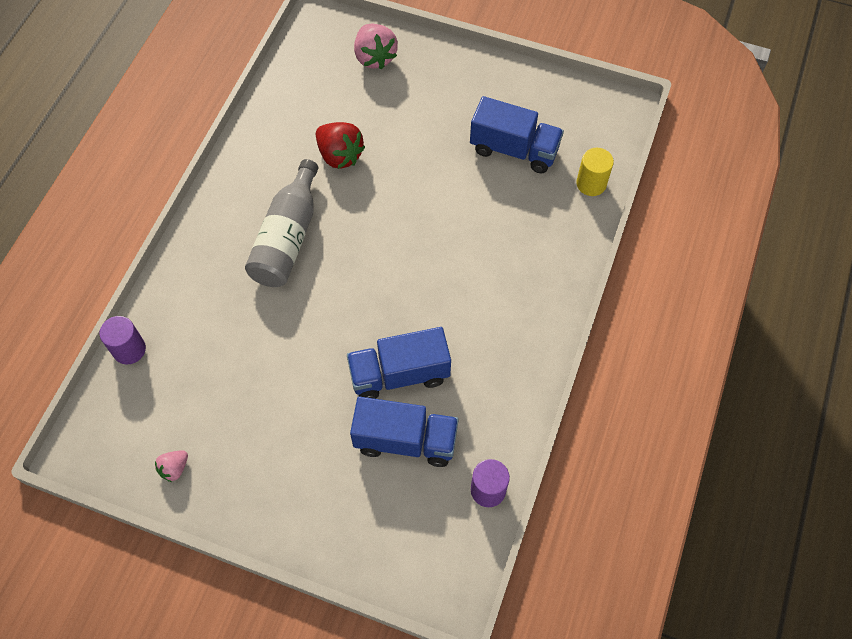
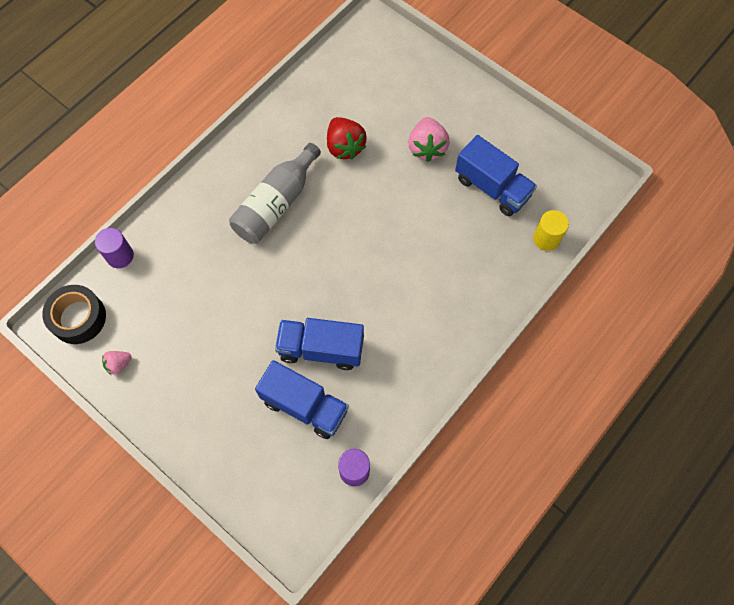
camera: 20 degrees right, 5 degrees up
(106, 433) = (78, 318): none -> black tape
(375, 57) = (407, 69): pink strawberry -> pink strawberry (427, 148)

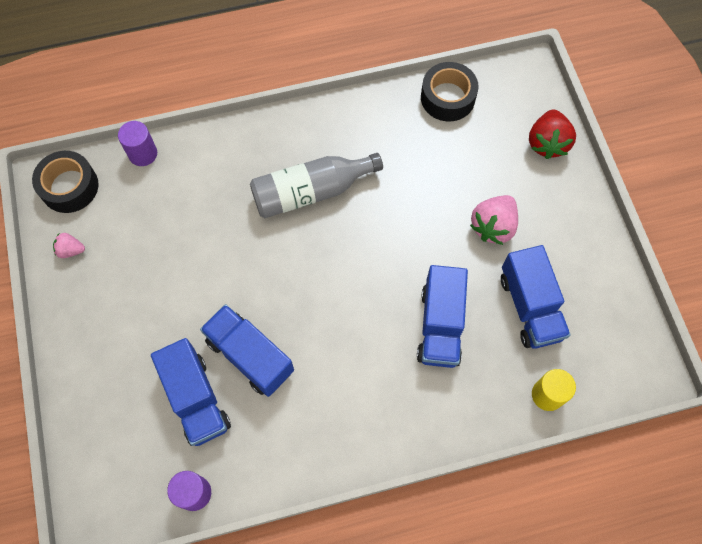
camera: 35 degrees right, 0 degrees up
(326, 75) = (447, 97): none -> black tape
(345, 147) = (414, 177): red strawberry -> red strawberry (547, 143)
(441, 239) = (440, 325): none -> blue truck

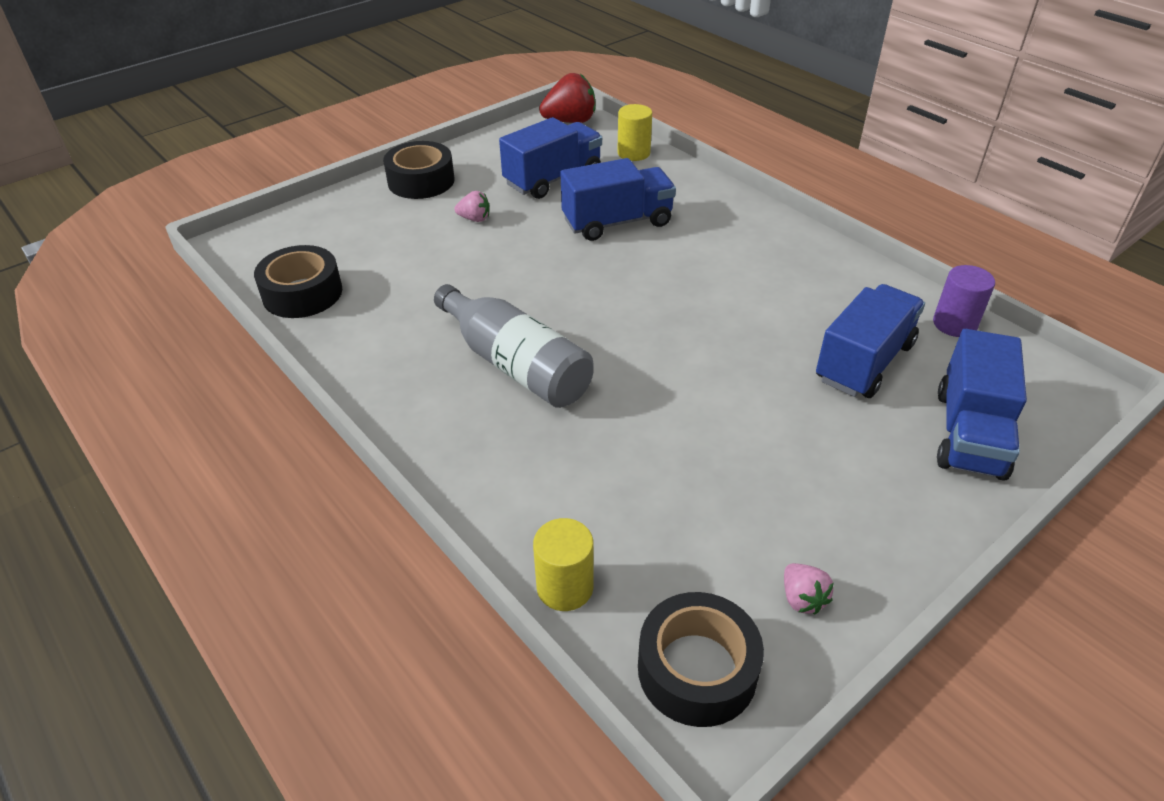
camera: 115 degrees left, 25 degrees down
(143, 154) = (565, 587): purple cylinder -> yellow cylinder
(250, 356) = (773, 338): blue truck -> blue truck (969, 433)
(493, 226) = (474, 219): pink strawberry -> pink strawberry, size x0.54
(547, 143) = (342, 210): red strawberry -> red strawberry (570, 121)
(569, 207) = (421, 181): none -> black tape

